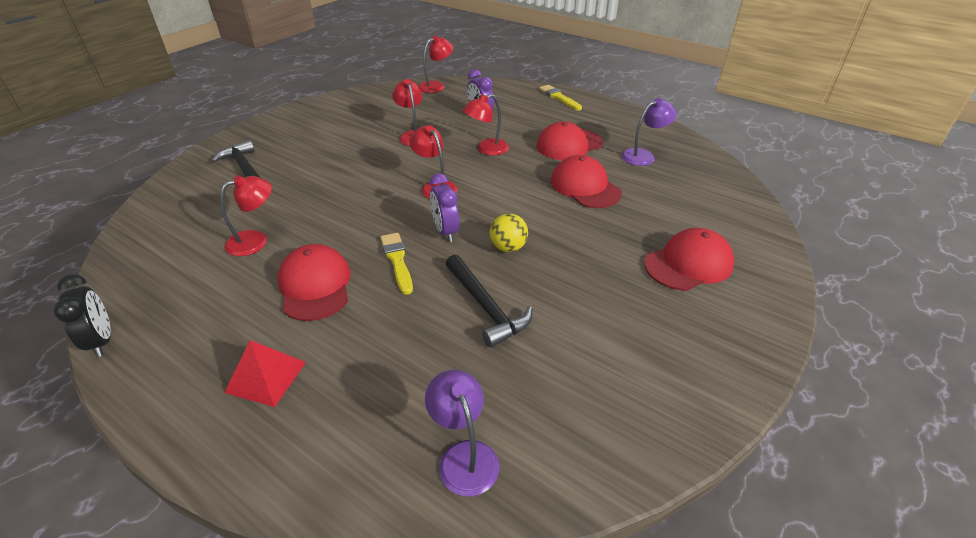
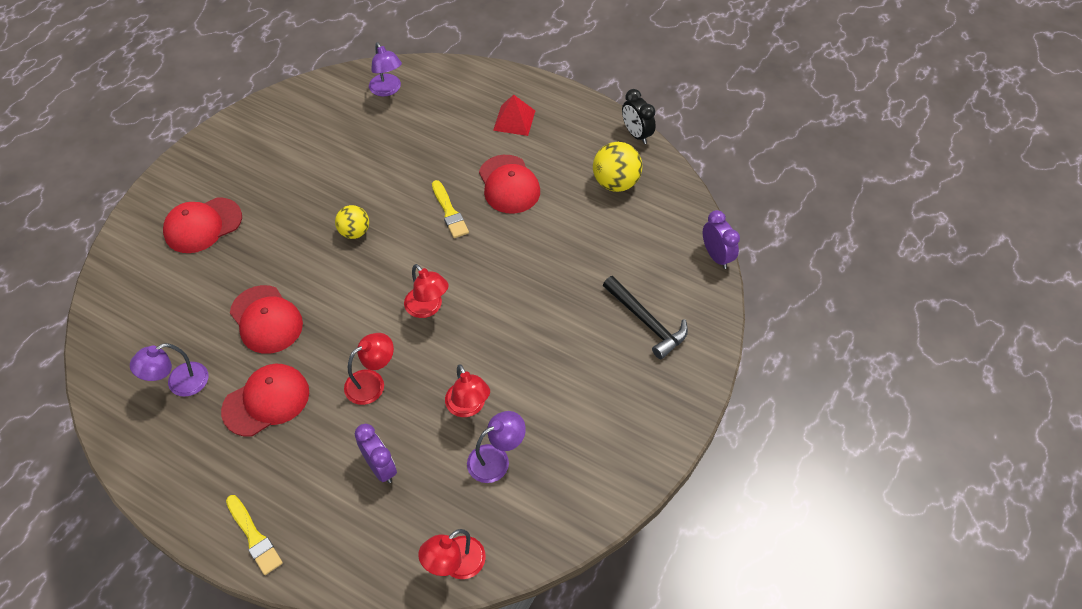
camera: 175 degrees right, 15 degrees up
(182, 279) = (615, 183): none -> yellow ball
(255, 240) = (579, 224): red lamp -> none
(400, 115) = (496, 459): none -> purple lamp
(445, 231) = (411, 246): purple clock -> purple clock (716, 256)
(486, 307) = (375, 176): black hammer -> none

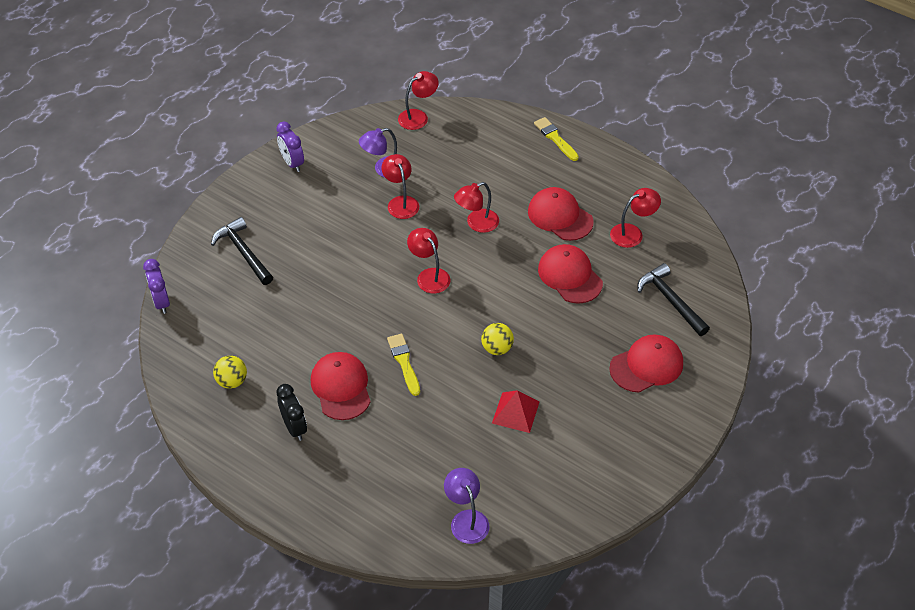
camera: 175 degrees left, 5 degrees down
(158, 297) = (670, 301): none -> black hammer
(179, 383) = (632, 233): purple lamp -> red lamp
(266, 401) = (560, 216): red cap -> red cap turned 75 degrees clockwise
(380, 467) = (469, 170): purple clock -> purple clock (292, 163)
(514, 120) = (323, 465): red pyramid -> red pyramid (515, 412)
(615, 183) = (232, 381): yellow ball -> yellow ball, size x0.66
(636, 134) = (193, 437): black clock -> black clock (294, 427)

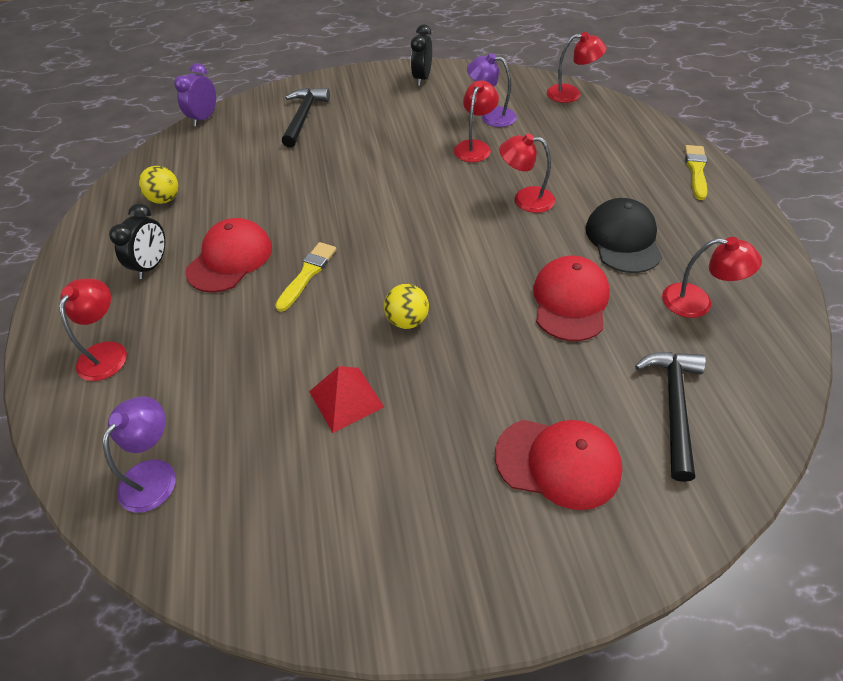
camera: 45 degrees right, 0 degrees up
(292, 163) = (422, 78): purple clock -> black clock
(429, 276) = (425, 216): red lamp -> red lamp (107, 352)
(560, 216) = (623, 239): red cap -> black cap

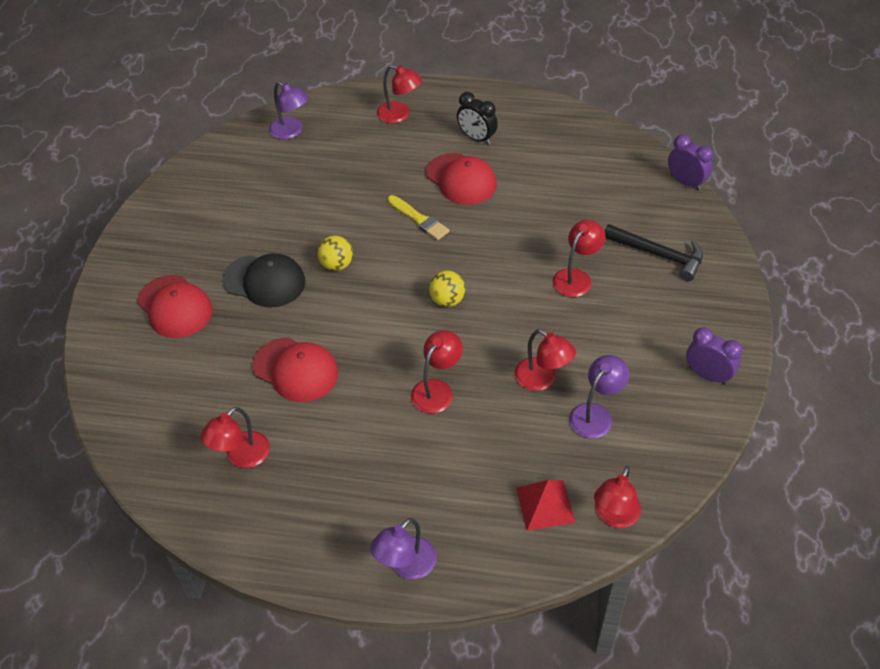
camera: 110 degrees right, 0 degrees up
(165, 199) = (559, 149): yellow ball -> yellow ball (447, 300)
(346, 399) = (289, 218): red pyramid -> red pyramid (545, 505)
(349, 153) = (576, 277): none -> red lamp
(422, 78) = (707, 375): black clock -> purple clock
(558, 462) = (175, 307): red cap -> red cap turned 75 degrees counterclockwise
(623, 239) = (341, 441): black cap -> black cap (264, 281)
(673, 407) = (168, 387): black hammer -> none
(696, 170) = (406, 566): yellow brush -> purple lamp

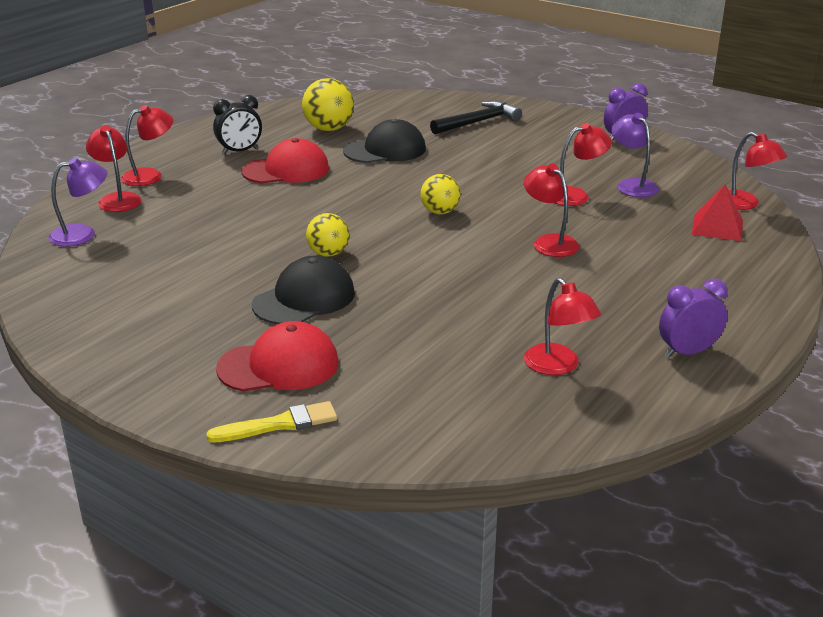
camera: 65 degrees left, 20 degrees down
(295, 370) = (458, 308): red cap -> none
(406, 566) = (755, 304): purple lamp -> none
(419, 219) = (315, 200): yellow brush -> yellow brush (279, 424)
(544, 219) = (385, 150): none -> black cap
(561, 167) = (329, 129): none -> yellow ball
(576, 277) = (470, 155): red lamp -> red lamp (117, 199)
(686, 182) = (408, 94): purple clock -> purple clock (687, 352)

